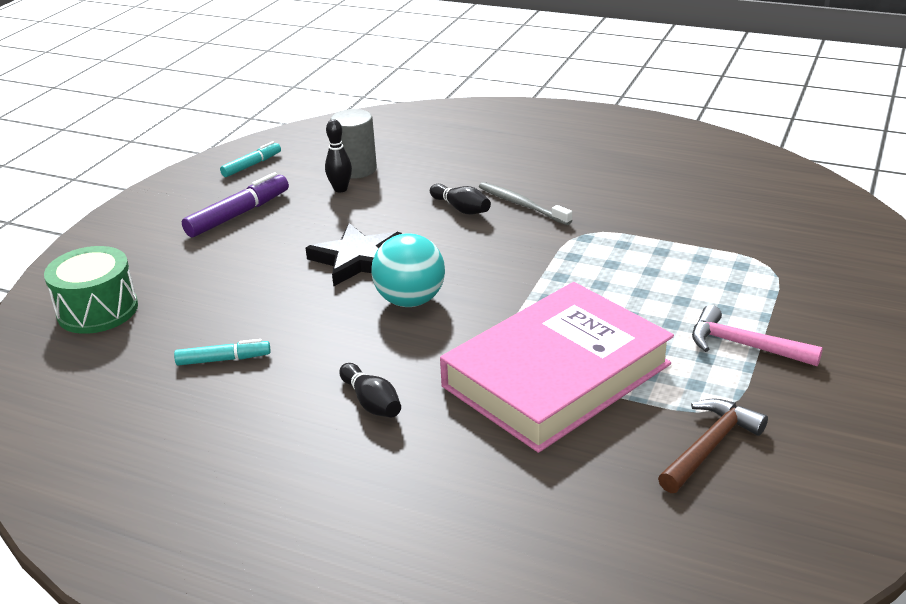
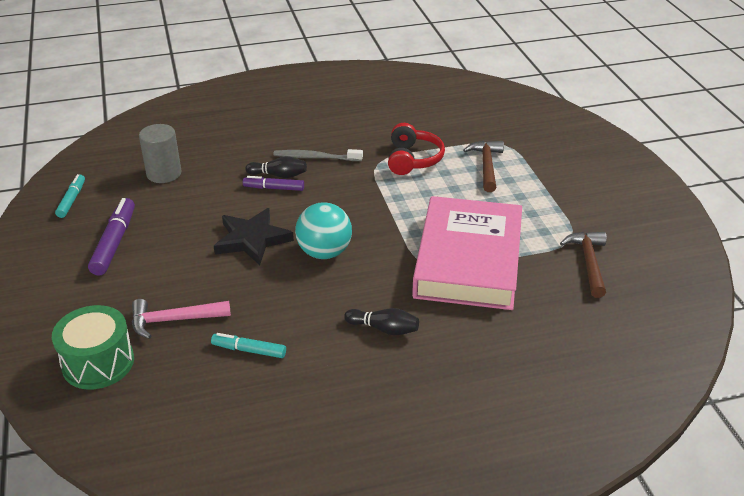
camera: 40 degrees left, 5 degrees up
(224, 359) = (249, 350): turquoise marker -> turquoise marker turned 120 degrees counterclockwise
(340, 189) = (171, 193): black bowling pin -> none
(440, 219) = (274, 188): none -> purple marker
(629, 244) = (412, 159): none -> red headphones
(714, 283) = (486, 166): none -> brown hammer
(744, 346) = (542, 197): pink hammer -> pink hammer (174, 320)

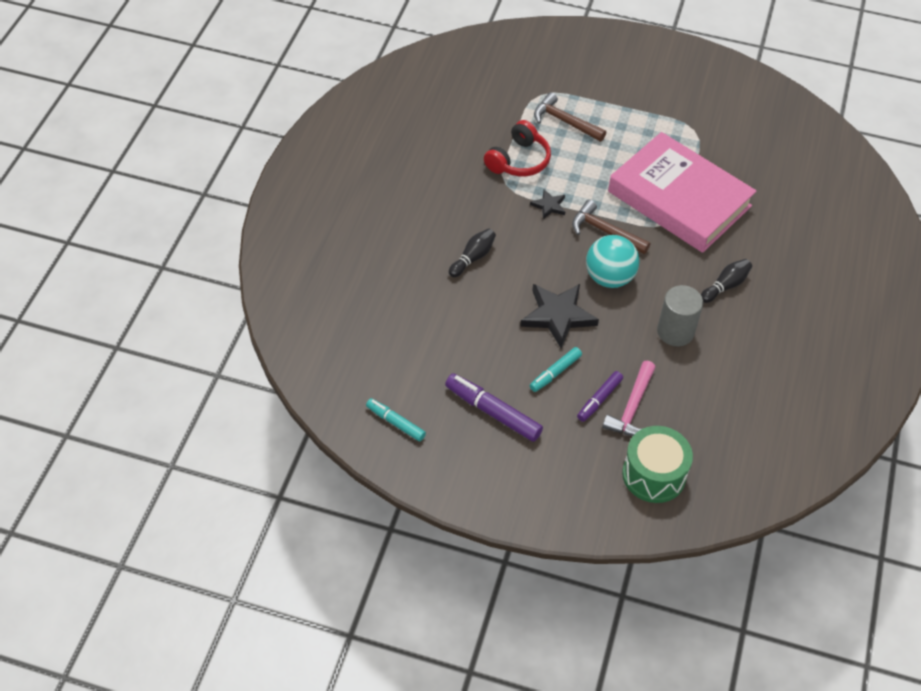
camera: 60 degrees left, 15 degrees up
(164, 173) = (403, 338): grey cylinder -> grey cylinder (675, 331)
(249, 350) = (699, 374): turquoise marker -> turquoise marker (555, 373)
(274, 188) = (491, 270): purple marker -> purple marker (599, 399)
(316, 157) = (464, 220): grey toothbrush -> none
(377, 191) = (549, 206): none -> black star
(412, 159) = (518, 160): red headphones -> red headphones turned 90 degrees clockwise
(588, 263) = (728, 137): brown hammer -> brown hammer (605, 232)

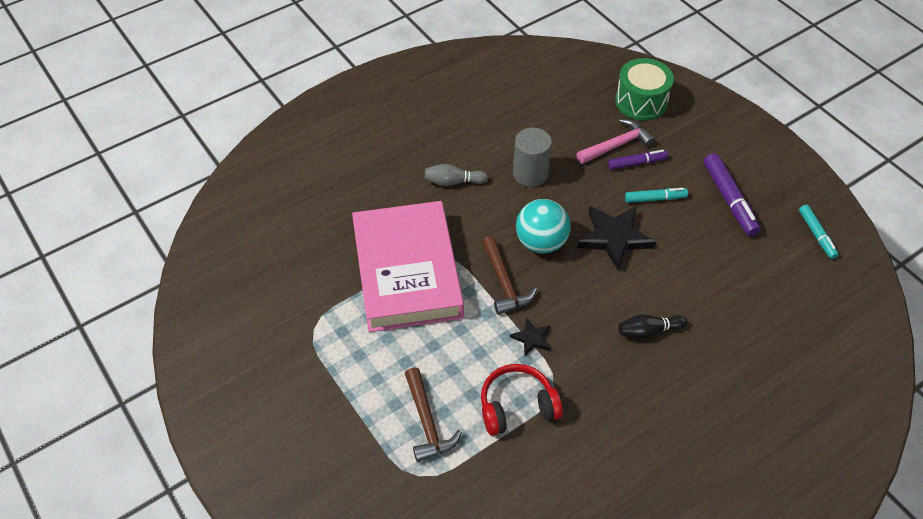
camera: 140 degrees left, 0 degrees up
(725, 286) = (453, 182): black bowling pin -> grey bowling pin

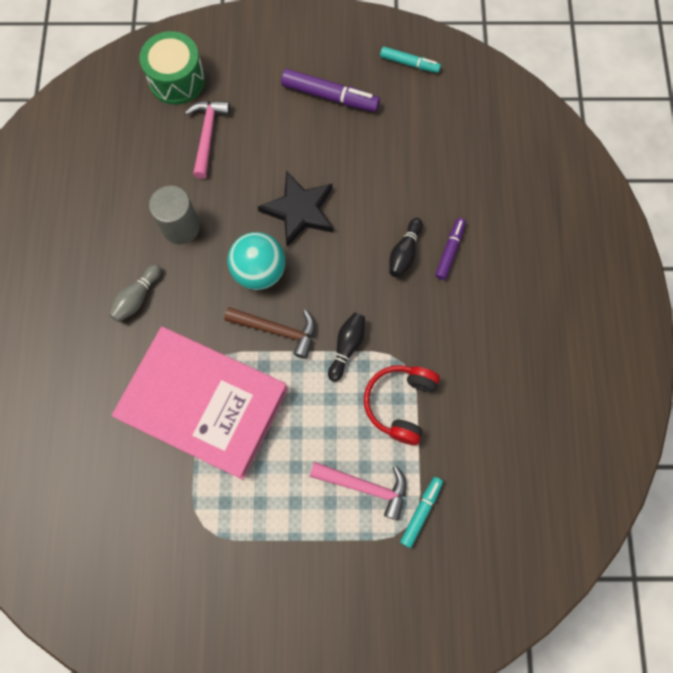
camera: 55 degrees left, 20 degrees up
(427, 422) = (365, 486): brown hammer -> pink hammer
(532, 338) = (347, 347): black star -> black bowling pin
(637, 163) = (239, 135): purple marker -> purple marker (450, 251)
(655, 199) = (286, 149): turquoise marker -> turquoise marker (421, 512)

